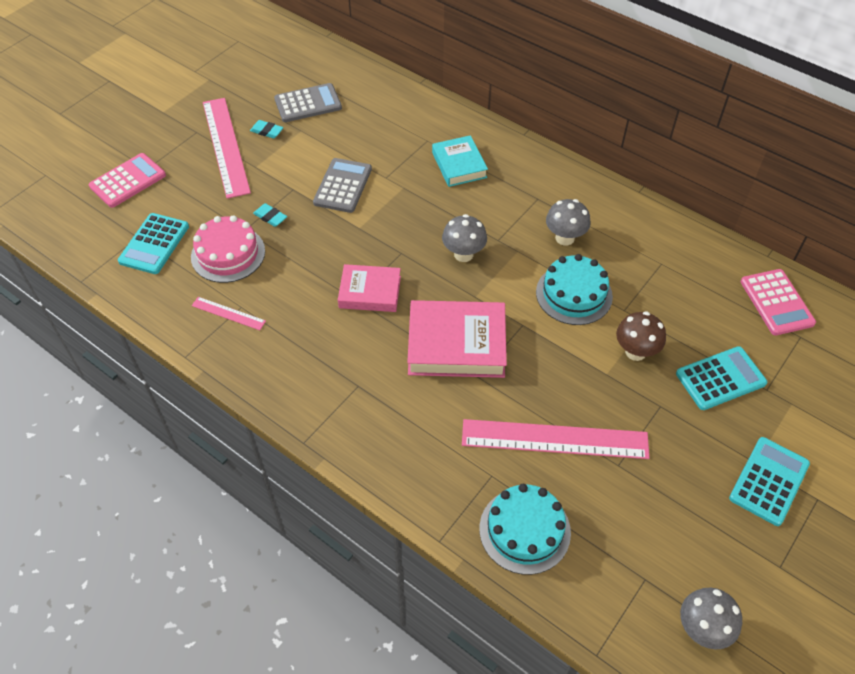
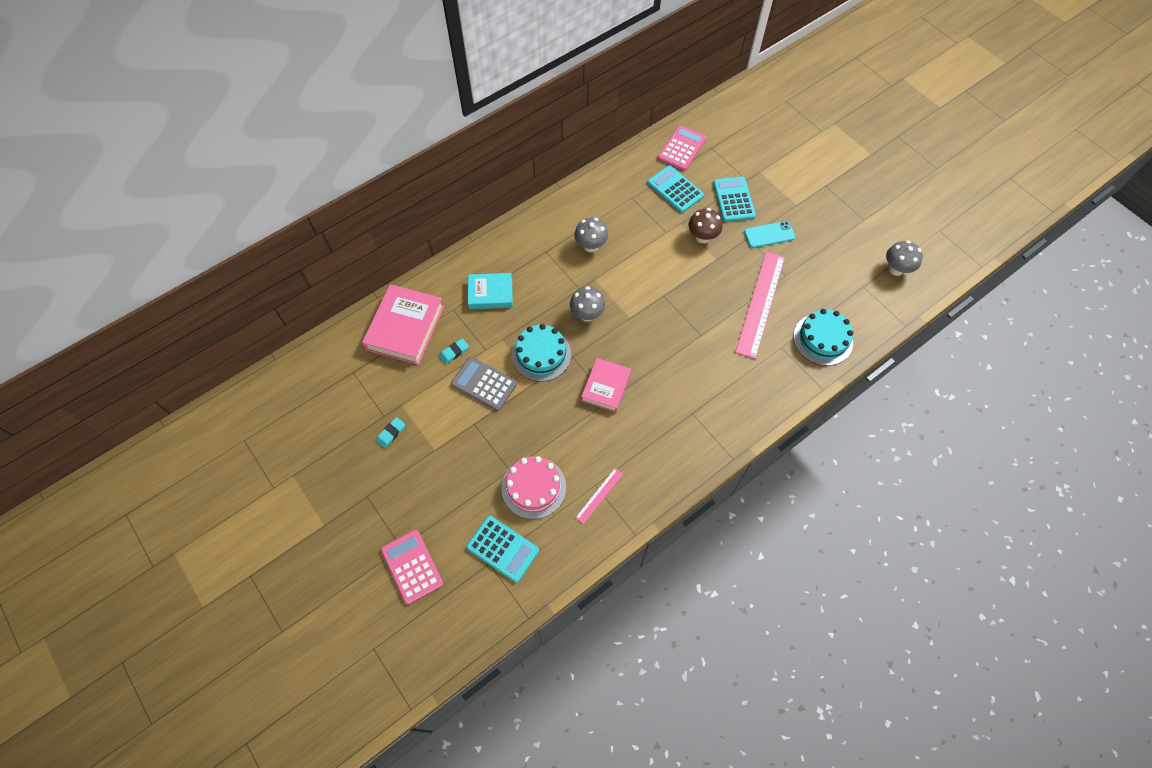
camera: 75 degrees left, 10 degrees up
(226, 146) = (397, 472): pink ruler -> none
(270, 217) = (501, 447): turquoise eraser -> turquoise eraser (454, 352)
(308, 104) = (367, 392): grey calculator -> none
(456, 345) = (670, 341): pink book -> pink book (405, 328)
(574, 294) = (644, 256): turquoise cake -> turquoise cake (541, 354)
(680, 433) = (769, 234): none -> turquoise phone
(769, 481) = (810, 203): turquoise calculator -> turquoise calculator (675, 189)
(776, 302) = (682, 148): pink calculator -> pink calculator turned 60 degrees counterclockwise

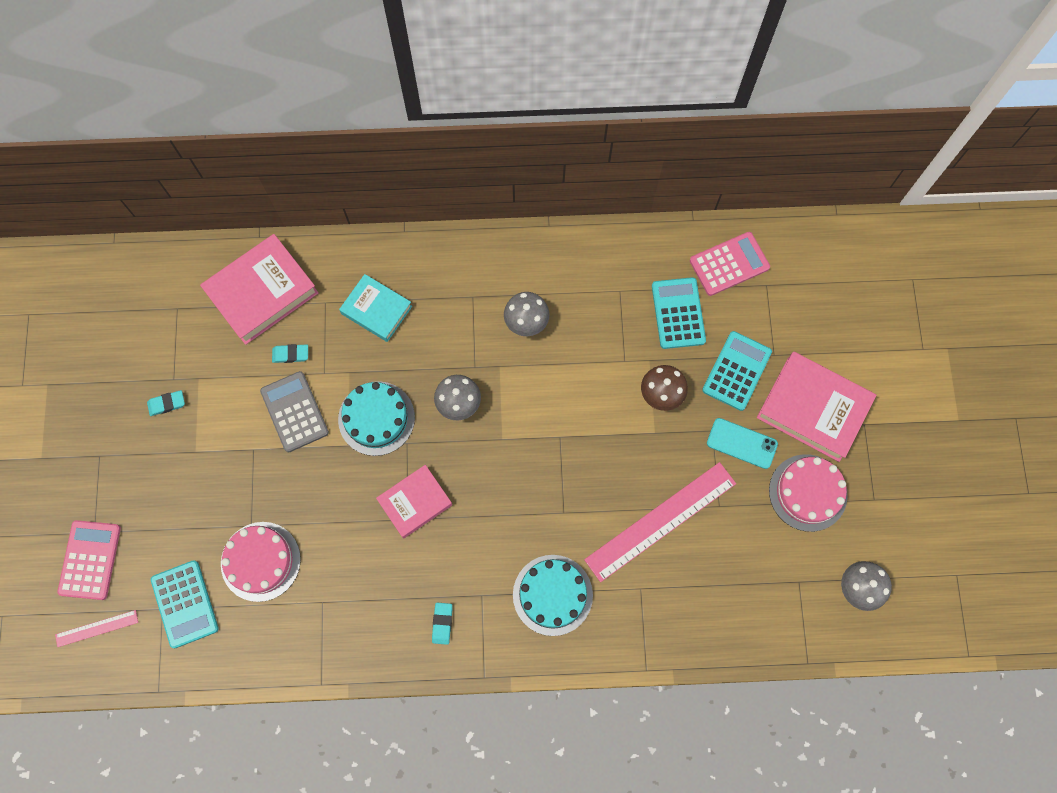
camera: 35 degrees right, 10 degrees up
(599, 495) = (317, 617): pink ruler -> pink ruler (97, 628)
(681, 445) = (442, 623): none -> turquoise eraser
(791, 194) = (813, 409): none -> pink book
(823, 339) = (696, 612): turquoise cake -> turquoise cake (552, 595)
(827, 237) = (808, 492): none -> pink cake

